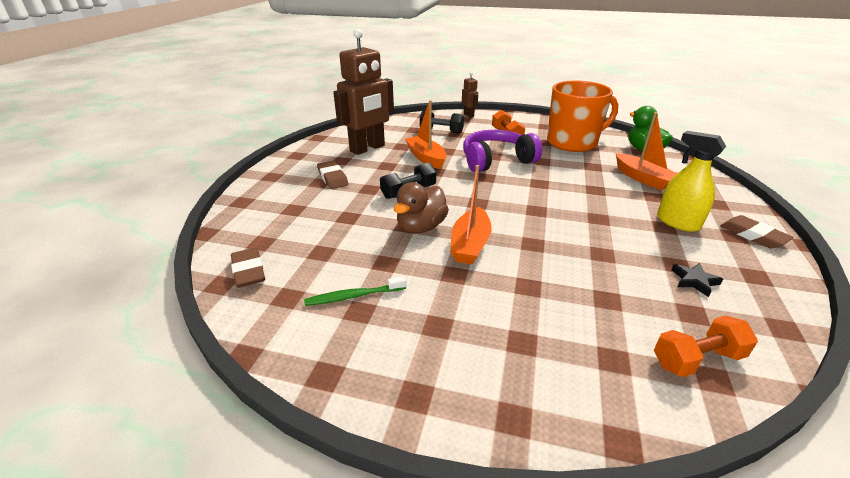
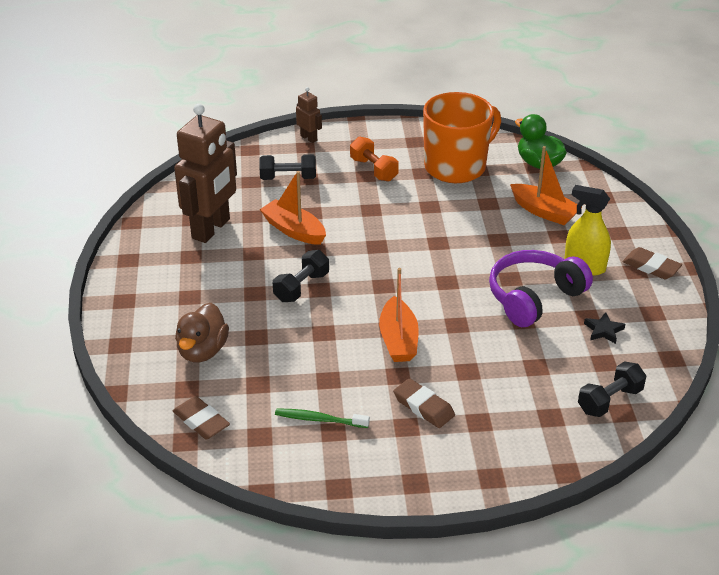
camera: 20 degrees left, 5 degrees up
(332, 178) = (200, 286): brown eraser -> brown eraser (423, 406)
(353, 296) = (319, 419): green toothbrush -> green toothbrush turned 45 degrees clockwise
(421, 227) = (340, 331): brown duck -> brown duck (202, 351)
(496, 161) = (378, 217): purple headphones -> purple headphones (534, 297)
(697, 359) = (609, 400): orange dumbbell -> black dumbbell

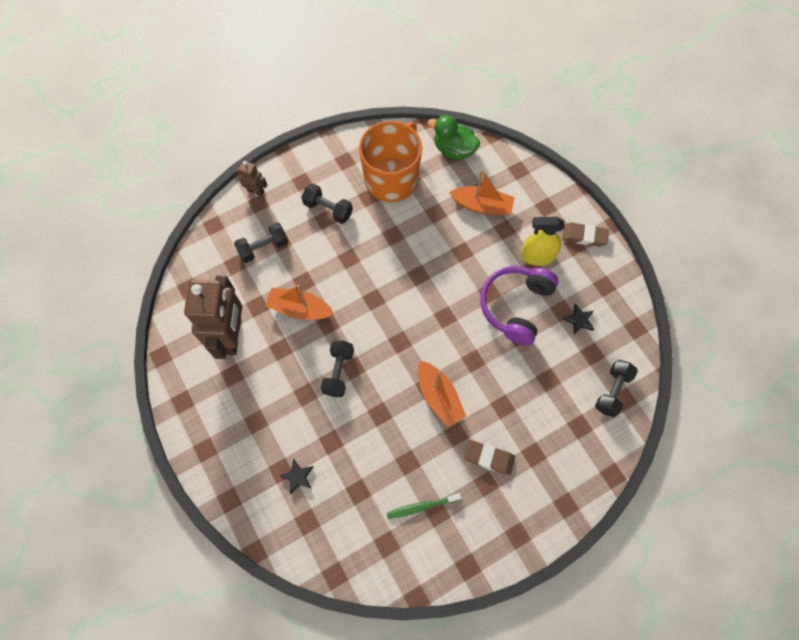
camera: 25 degrees left, 30 degrees up
(201, 421) = (336, 550): brown eraser -> none
(202, 351) = (298, 477): brown duck -> black star
(373, 169) = (328, 209): orange dumbbell -> black dumbbell

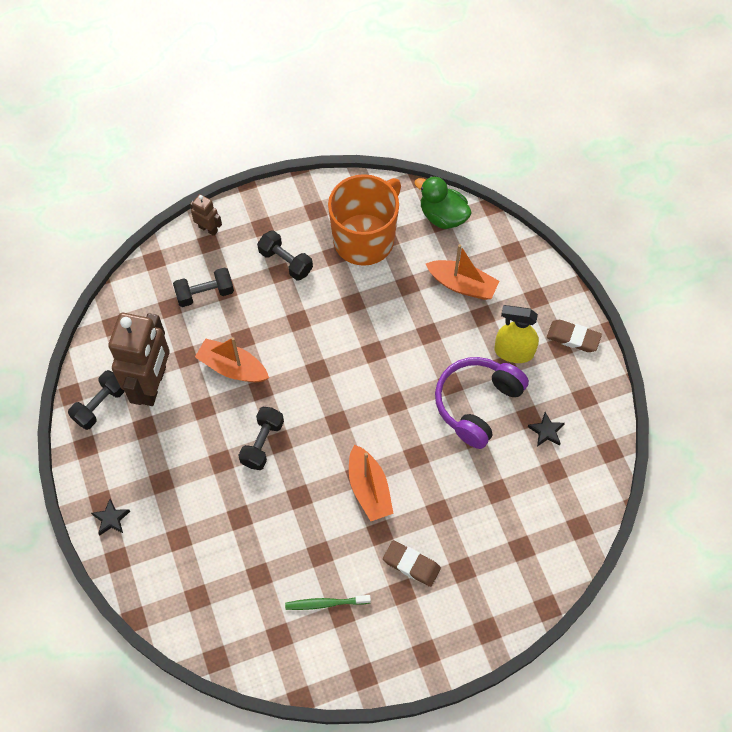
camera: 10 degrees right, 5 degrees down
(298, 477) = (196, 548): black star -> black star (111, 519)
(612, 391) = (567, 516): black dumbbell -> black dumbbell (100, 405)

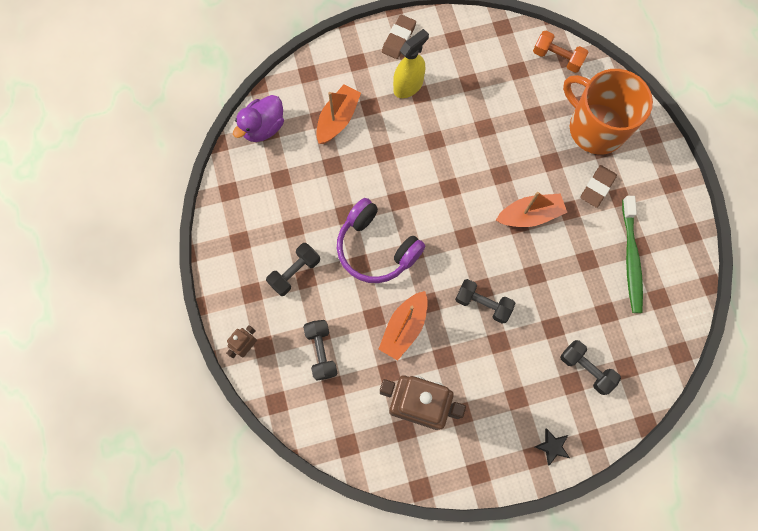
camera: 85 degrees left, 10 degrees up
(100, 405) = (435, 458): black dumbbell -> black dumbbell (586, 369)
(325, 603) = (630, 258): green toothbrush -> green toothbrush, size x1.63
(365, 239) = (278, 198): orange mug -> orange mug (595, 128)
(442, 216) = (263, 127): green duck -> purple duck
(477, 404) = (455, 120): purple headphones -> purple headphones (376, 248)
(513, 352) = (408, 86): yellow spray bottle -> yellow spray bottle turned 150 degrees counterclockwise
(546, 431) = (483, 71): black star -> none
(578, 515) = (557, 58): none -> orange dumbbell

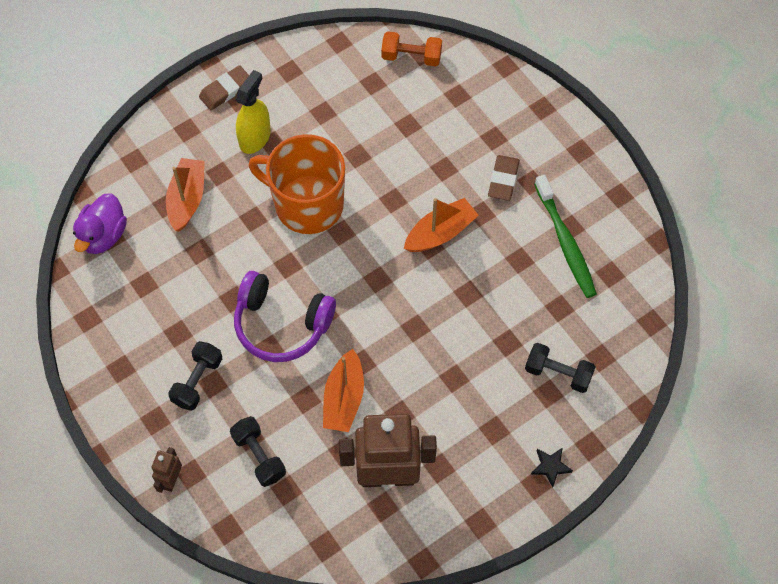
camera: 20 degrees left, 10 degrees down
(398, 39) = (225, 90): brown eraser -> brown eraser turned 45 degrees clockwise
(483, 304) = (422, 343): black dumbbell -> none
(595, 128) = (479, 118): orange mug -> orange mug (307, 204)

